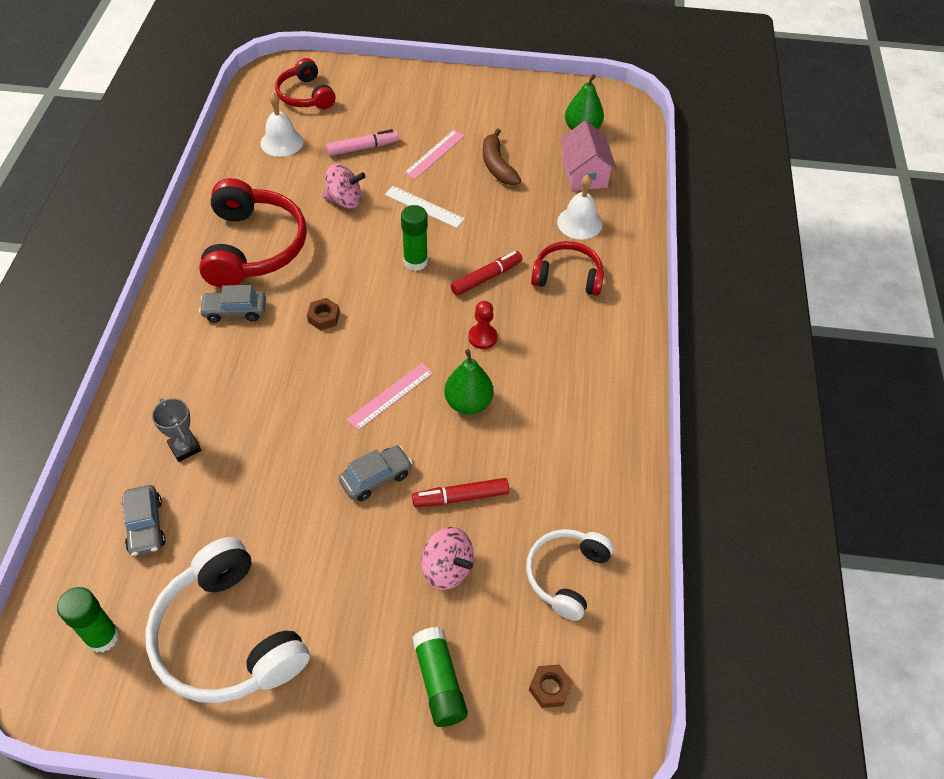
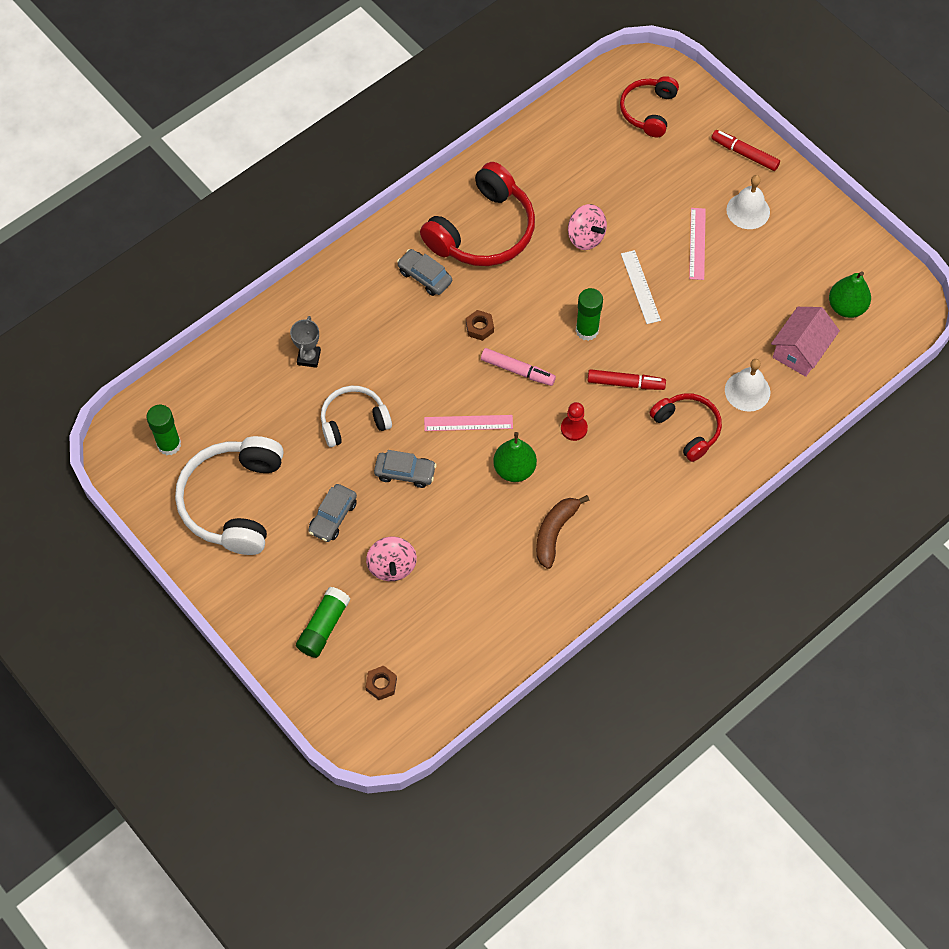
camera: 45 degrees right, 10 degrees up
(145, 526) = (244, 393): grey car -> grey car (333, 517)
(282, 142) = (588, 146): white bell -> white bell (748, 211)
(363, 148) = (645, 197): pink marker -> pink marker (517, 370)
(434, 154) = (697, 243): pink ruler -> pink ruler turned 75 degrees counterclockwise
(460, 497) = (445, 529): red marker -> red marker (744, 154)
(497, 166) = (736, 291): brown banana -> brown banana (555, 532)
(566, 575) = (459, 631): white headphones -> white headphones (353, 420)

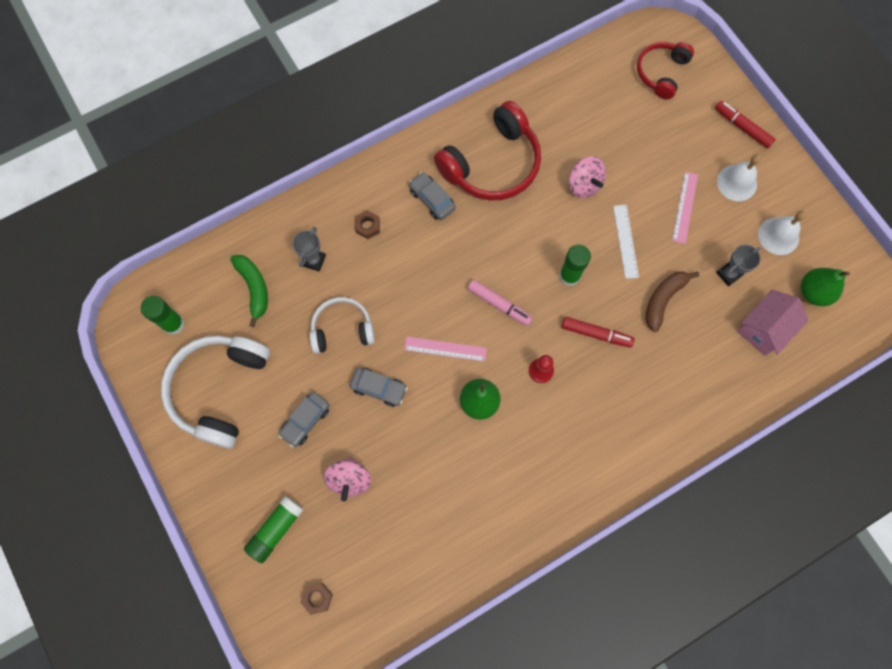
camera: 10 degrees right, 10 degrees up
(249, 395) = (254, 288): none -> green banana
(479, 327) = (472, 257): brown nut -> brown nut (368, 226)
(555, 532) = (505, 472): brown banana -> brown banana (663, 300)
(687, 428) = (646, 389): red headphones -> none
(747, 391) = (708, 360): white bell -> white bell (778, 236)
(755, 303) = (729, 274): none -> grey trophy

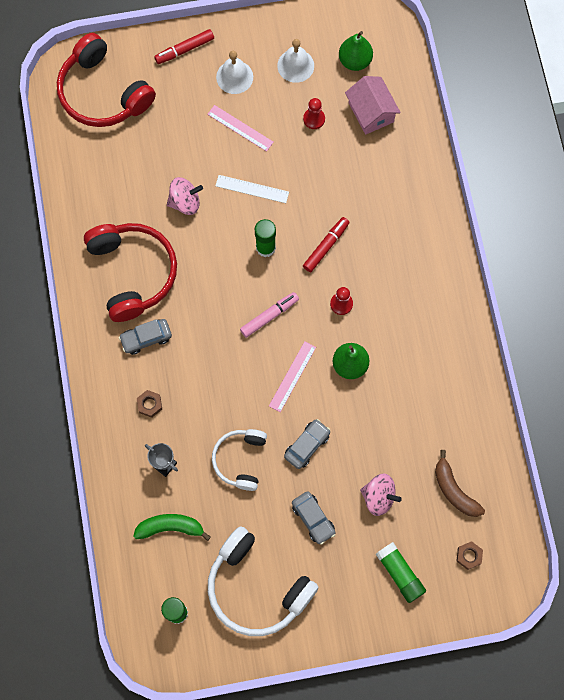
camera: 70 degrees left, 0 degrees up
(661, 72) = (103, 93): red headphones -> red headphones, size x1.67
(663, 300) = (316, 180): brown banana -> brown banana (454, 490)
(729, 274) = (314, 119): grey trophy -> red pawn

